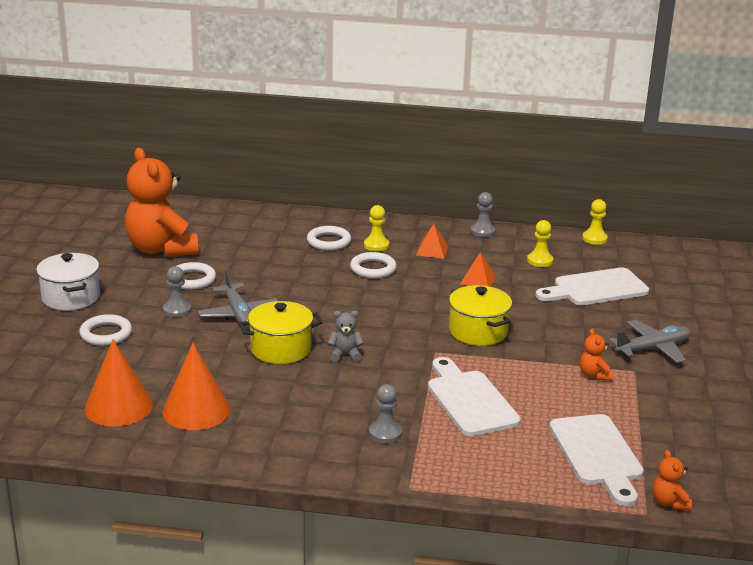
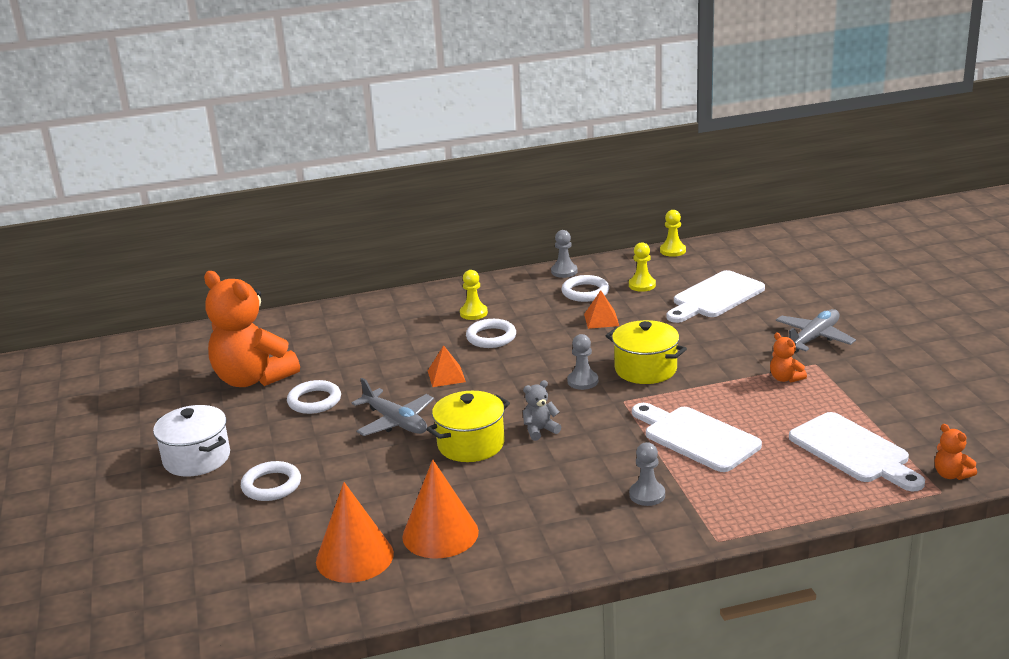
camera: 20 degrees left, 0 degrees up
(177, 310) = (326, 437): grey pawn -> grey pawn (582, 381)
(329, 241) = (422, 322): white ring -> white ring (585, 292)
(432, 250) = (532, 303): orange pyramid -> orange pyramid (446, 376)

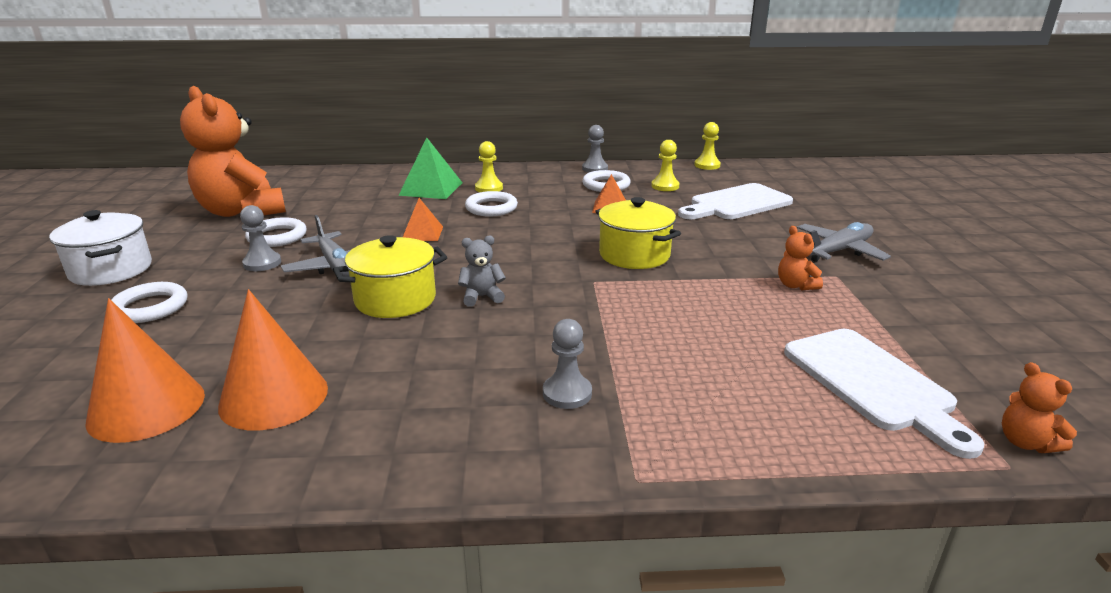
camera: 10 degrees right, 0 degrees up
(417, 322) = (431, 189): none -> green pyramid
(582, 381) = (559, 257): grey pawn -> grey pawn (262, 263)
(696, 437) = (663, 333): white cutting board -> none

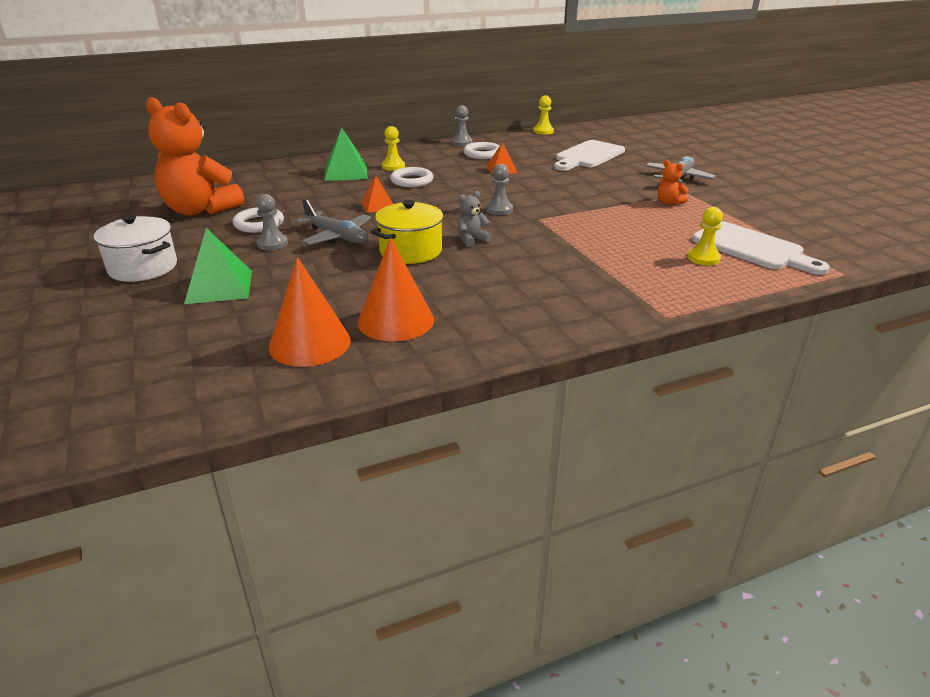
camera: 20 degrees left, 5 degrees up
(150, 307) = (219, 286): white ring -> green pyramid
(567, 393) = (586, 284): grey pawn -> grey pawn (499, 209)
(634, 255) = (550, 198): yellow pot -> none
(665, 186) = (527, 150): yellow pawn -> yellow pawn (703, 258)
(1025, 442) = (845, 262): orange teddy bear -> none

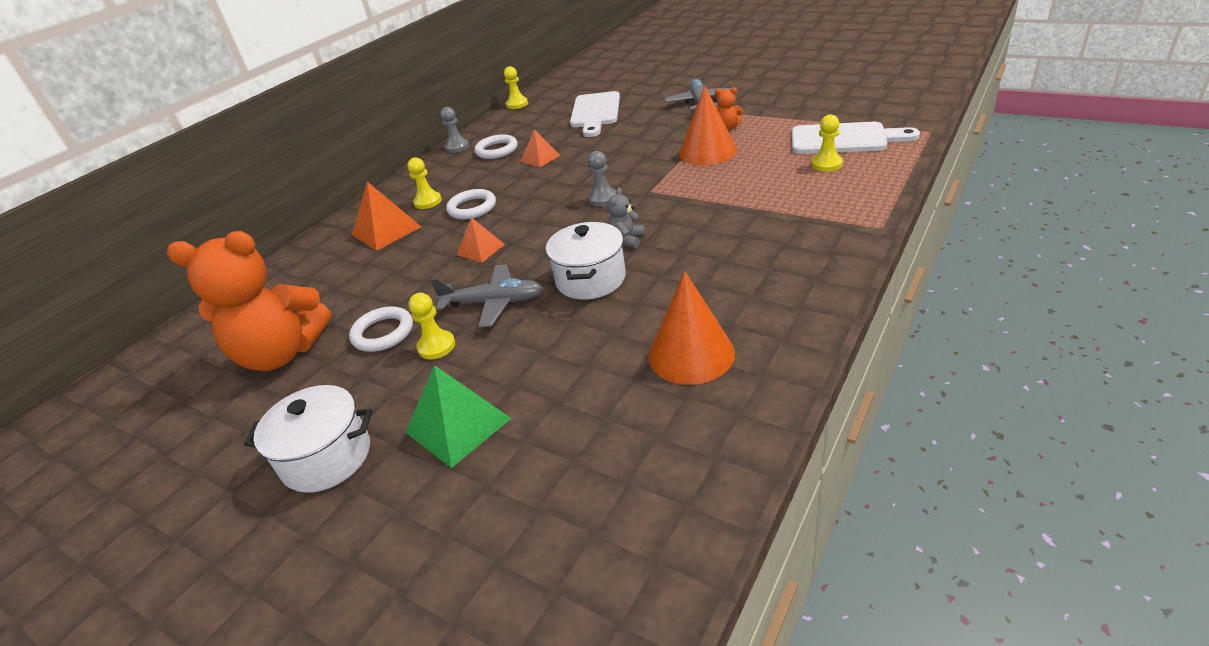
camera: 30 degrees left, 5 degrees up
(272, 244) = (436, 346): grey pawn -> yellow pawn
(310, 343) = (653, 425): orange cone -> orange cone (707, 152)
(346, 172) = (386, 230): green pyramid -> orange pyramid
(410, 251) = (590, 279): yellow pot -> white pot

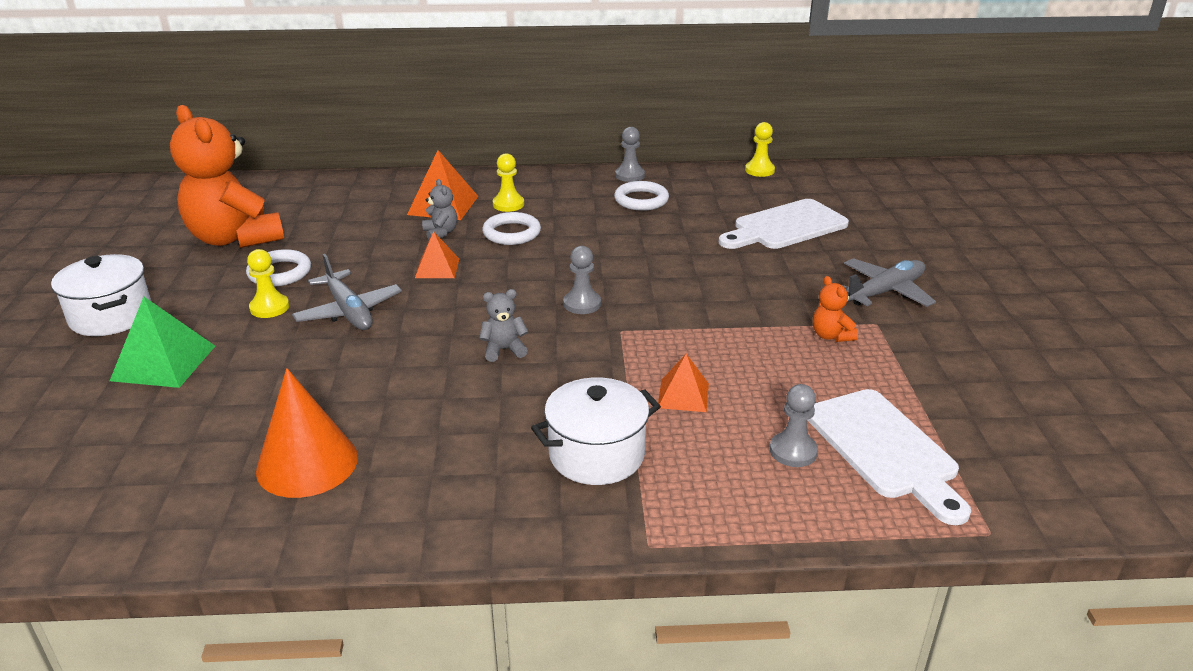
camera: 50 degrees right, 5 degrees down
(429, 239) = (440, 233): none -> grey teddy bear
(540, 158) = (643, 232): orange pyramid -> orange pyramid (683, 395)
(590, 279) = (415, 353): white pot -> white pot (596, 454)
(707, 152) = (750, 341): orange cone -> none
(826, 164) = (793, 451): yellow pawn -> grey pawn

